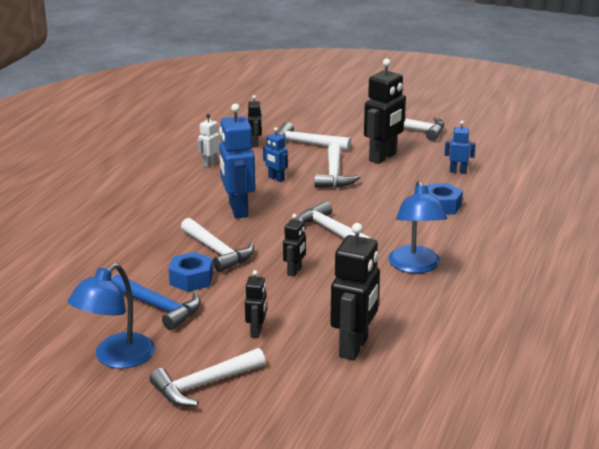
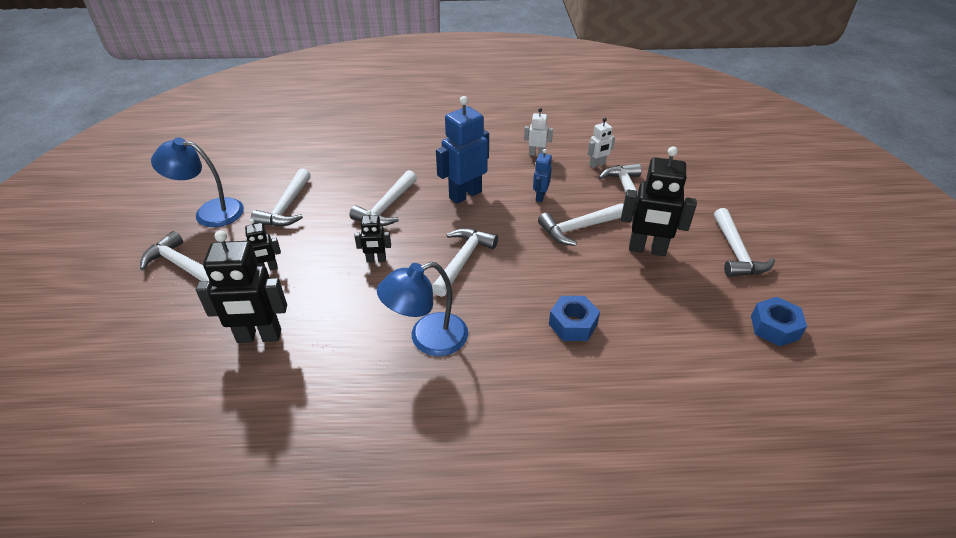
camera: 65 degrees right, 15 degrees up
(159, 307) = (286, 207): blue hammer -> white hammer
(191, 279) = (336, 208): blue nut -> blue nut (774, 327)
(255, 144) = (597, 164): black robot -> white robot
(458, 171) = (669, 316): blue robot -> none

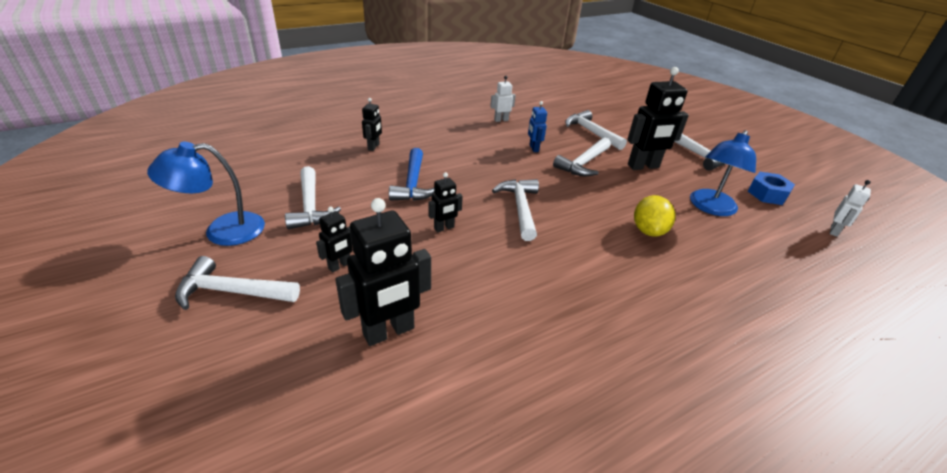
camera: 30 degrees left, 5 degrees down
(384, 159) = (374, 147): none -> black robot
(386, 207) = (413, 184): white hammer -> blue hammer
(427, 339) = (552, 278): blue lamp -> blue lamp (710, 208)
(465, 194) = (473, 159): blue robot -> none
(572, 324) = (648, 231): blue nut -> yellow lemon
(597, 164) = (552, 119): white robot -> white robot (834, 231)

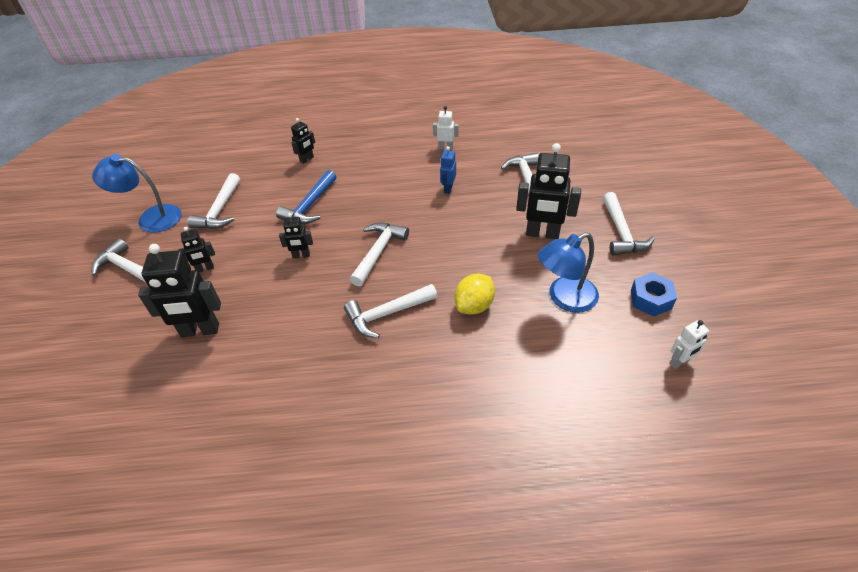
camera: 30 degrees right, 10 degrees up
(583, 163) = (481, 217): white hammer -> white hammer (386, 314)

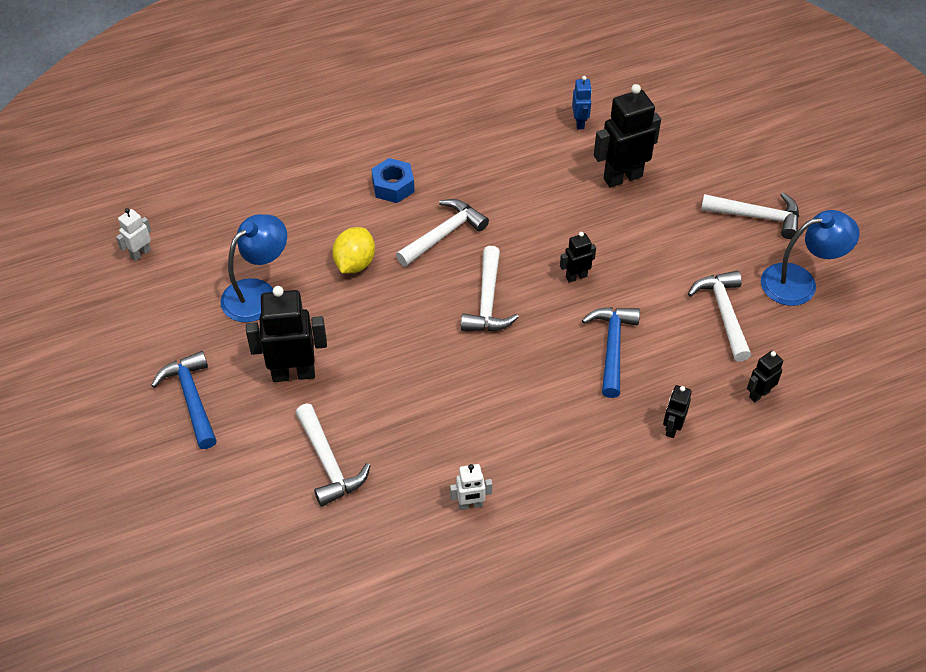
camera: 160 degrees right, 5 degrees up
(205, 268) = (673, 237): black robot -> black robot (759, 394)
(448, 189) = (438, 420): blue robot -> blue robot (580, 122)
(621, 233) = (191, 398): white hammer -> blue hammer
(650, 299) = (162, 313): blue nut -> blue nut (393, 186)

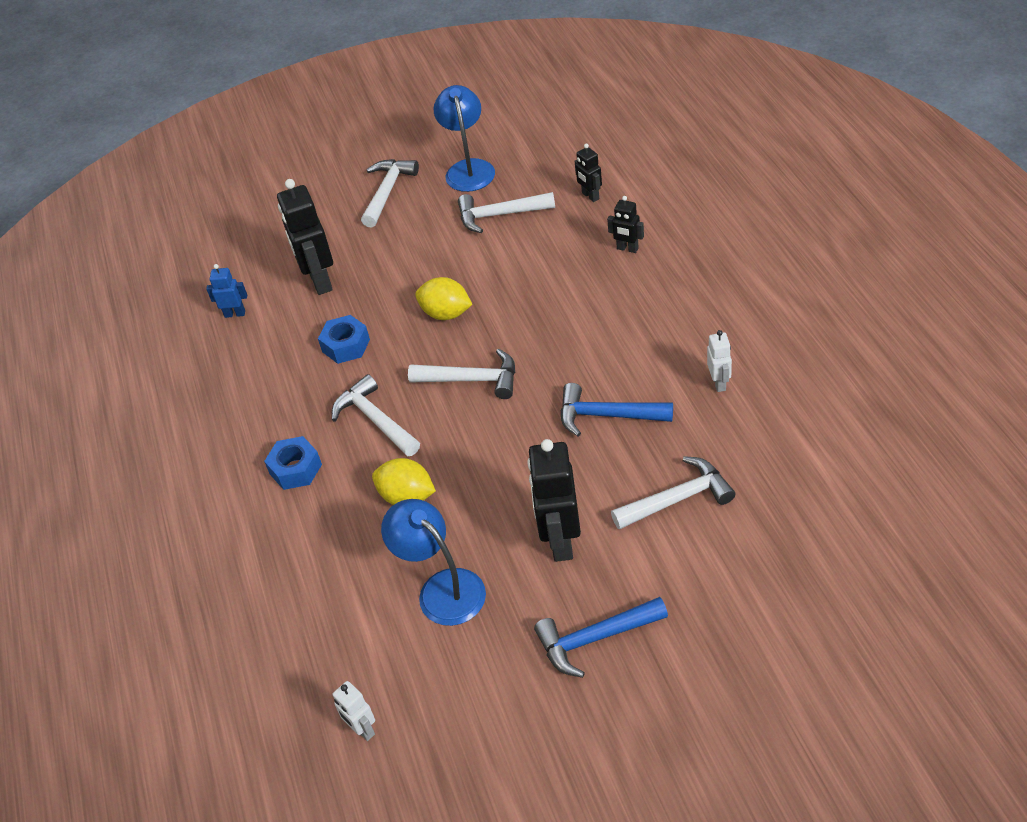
camera: 80 degrees left, 5 degrees down
(536, 205) = (346, 345): none -> blue nut
(576, 276) = (446, 313): black robot -> yellow lemon
(612, 347) = (535, 287): blue hammer -> blue hammer (606, 415)

